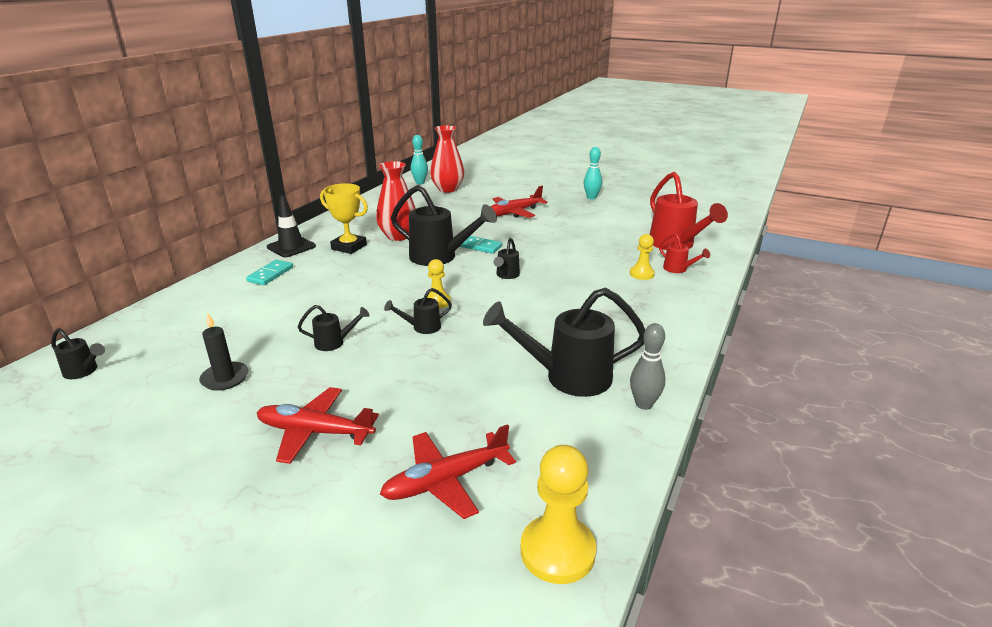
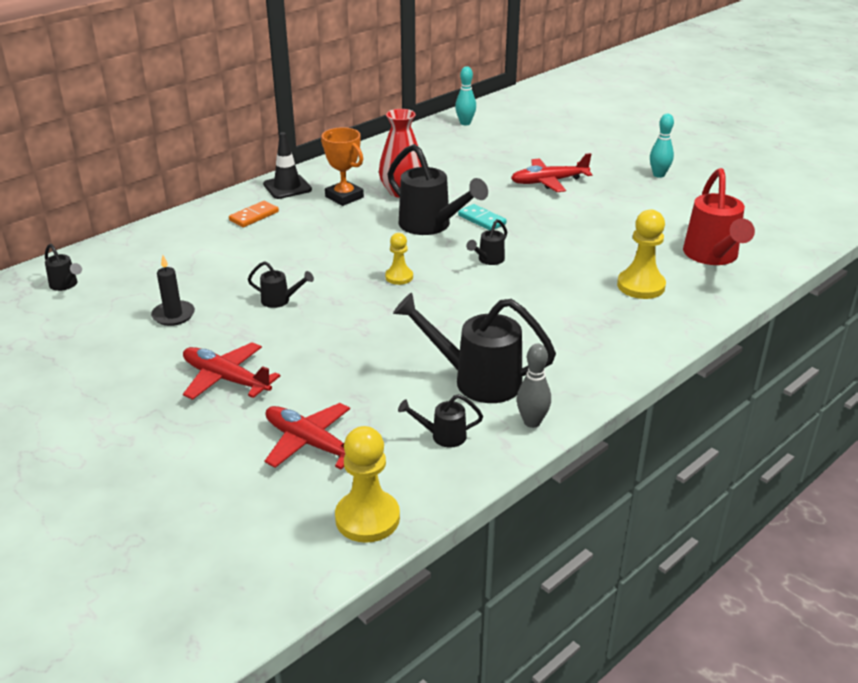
camera: 20 degrees right, 5 degrees up
(270, 274) = (254, 216): turquoise domino -> orange domino
(349, 247) = (344, 197): yellow trophy -> orange trophy
(421, 327) = (368, 301): black watering can -> black watering can (442, 436)
(446, 480) = (311, 444): red plane -> red plane turned 45 degrees clockwise
(448, 189) = (492, 137): red vase -> none
(641, 274) = (641, 286): yellow pawn -> yellow pawn, size x1.67
(678, 269) = (689, 288): red watering can -> none

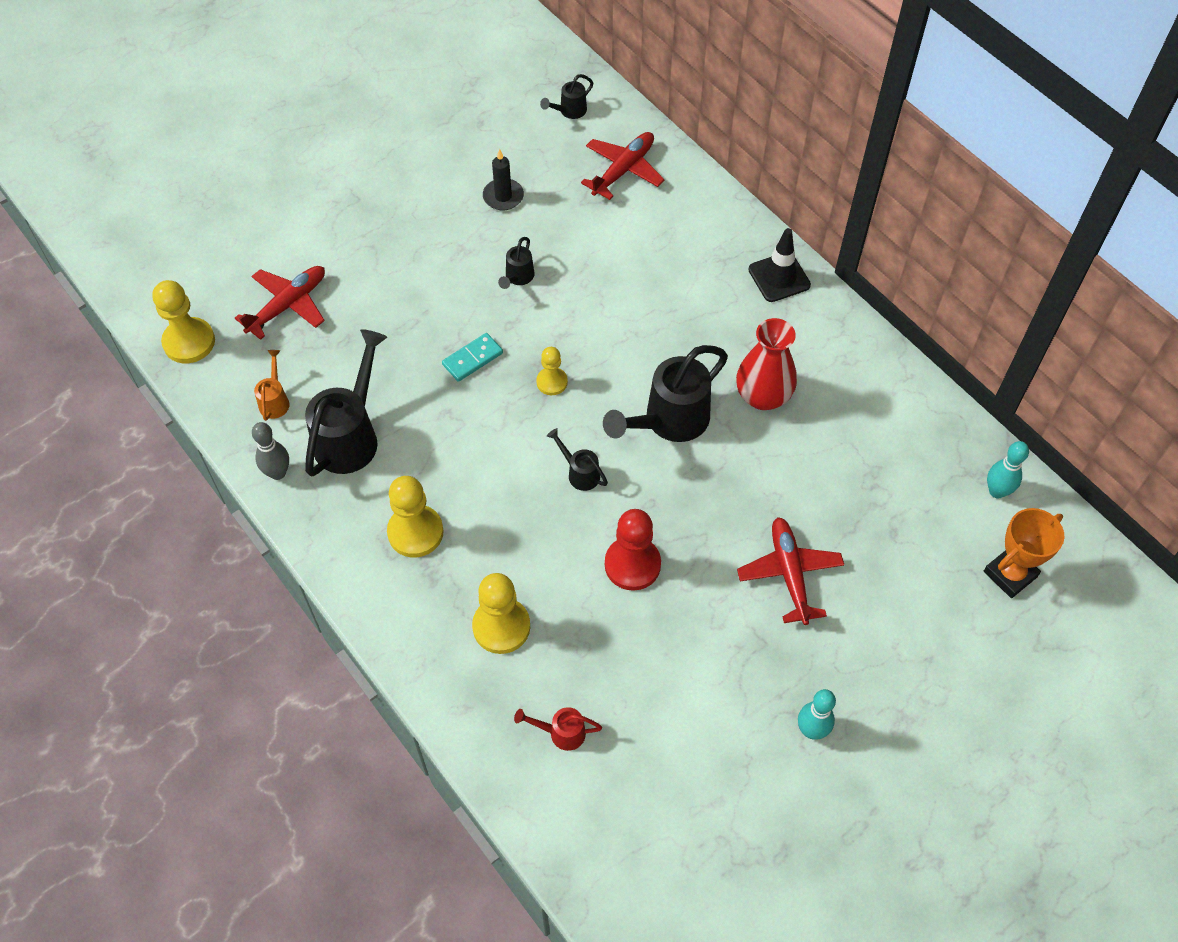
camera: 95 degrees right, 25 degrees up
(226, 379) = (391, 243): red plane -> red plane (623, 170)
(254, 216) = (704, 248): orange domino -> none
(344, 197) = (750, 335): orange trophy -> orange trophy (1010, 574)
(442, 436) = (275, 400): black watering can -> orange watering can
(482, 219) = (681, 478): turquoise domino -> turquoise domino (472, 359)
(563, 235) = (632, 564): none -> red pawn
(571, 333) = (415, 532): none -> yellow pawn
(712, 257) = (561, 733): red watering can -> red watering can, size x0.48

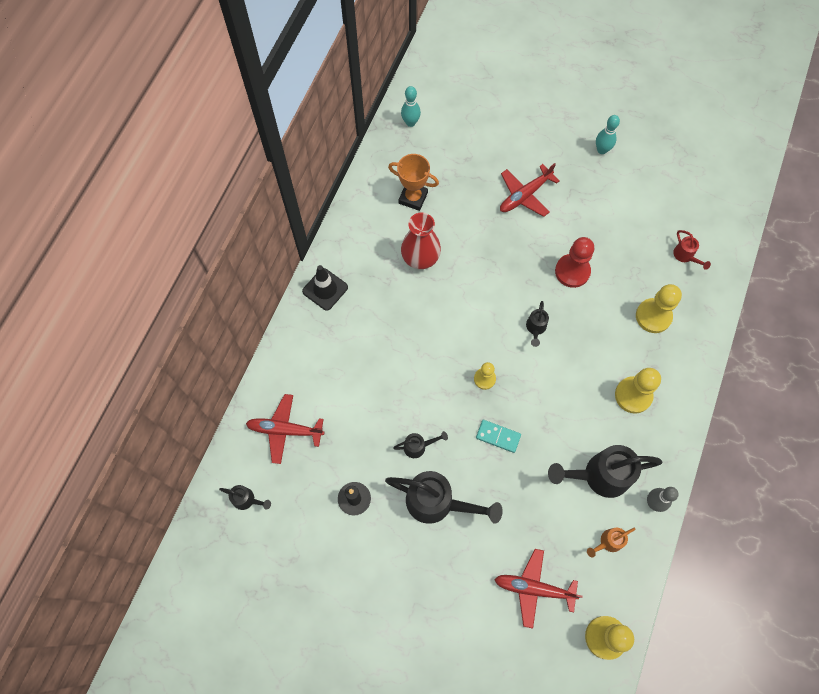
camera: 120 degrees left, 10 degrees up
(668, 422) = (470, 299): black watering can -> black watering can (438, 503)
(1010, 574) = (457, 100): orange trophy -> orange trophy (413, 198)

